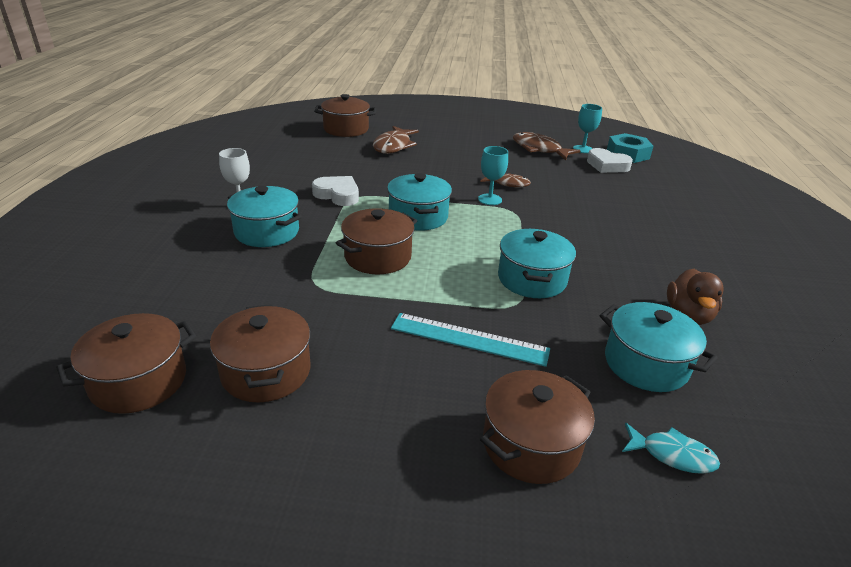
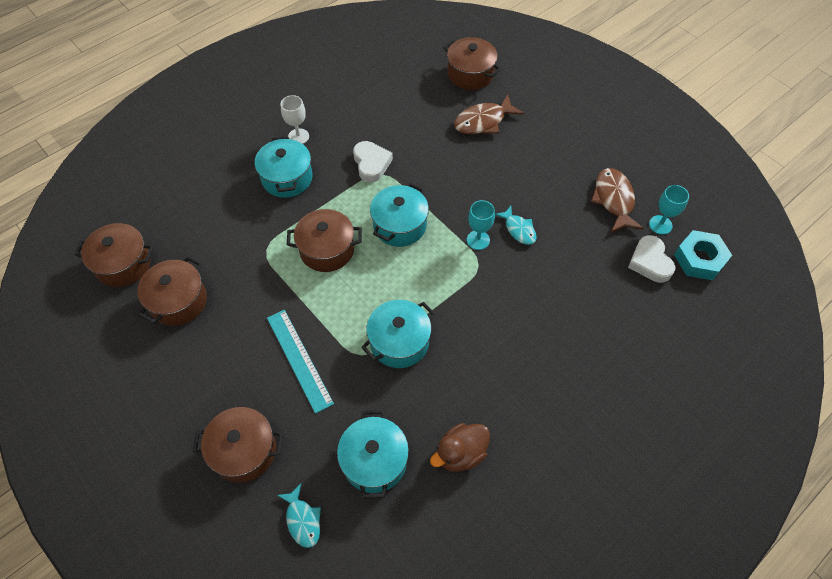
camera: 45 degrees right, 25 degrees up
(507, 183) = (518, 229): brown fish -> turquoise fish

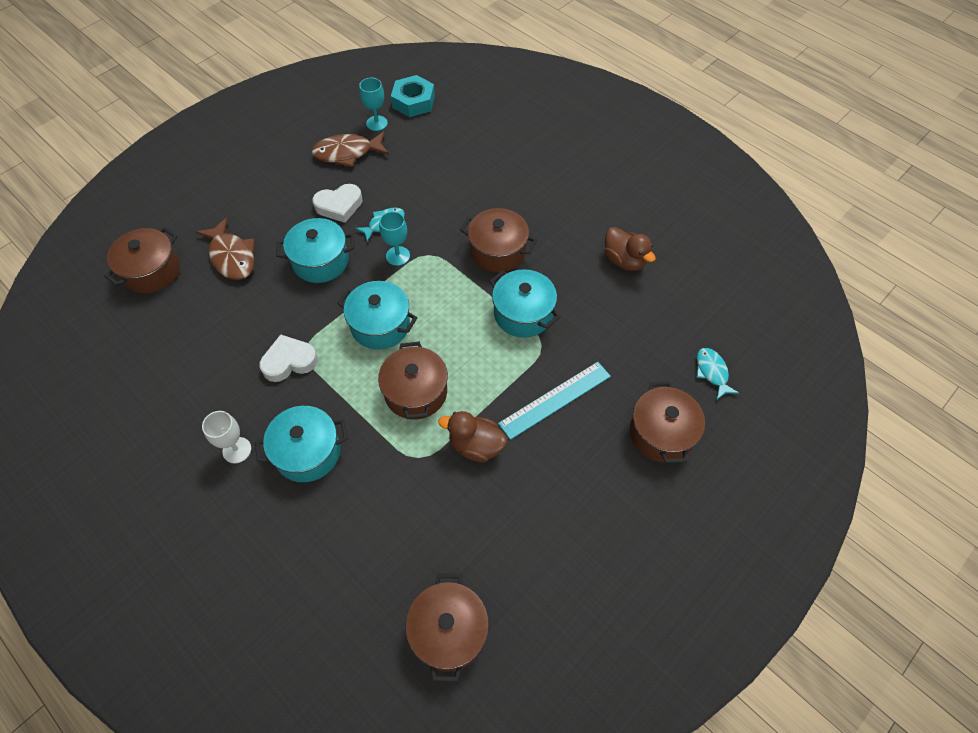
camera: 95 degrees left, 0 degrees up
(178, 301) = (498, 543): brown pot -> brown pot (498, 251)
(267, 291) = (476, 446): none -> brown duck
(302, 520) = (712, 372): turquoise fish -> turquoise fish turned 75 degrees counterclockwise
(374, 461) = (645, 323): turquoise pot -> turquoise pot (320, 261)
(650, 262) = (418, 132): white heart -> white heart (339, 206)

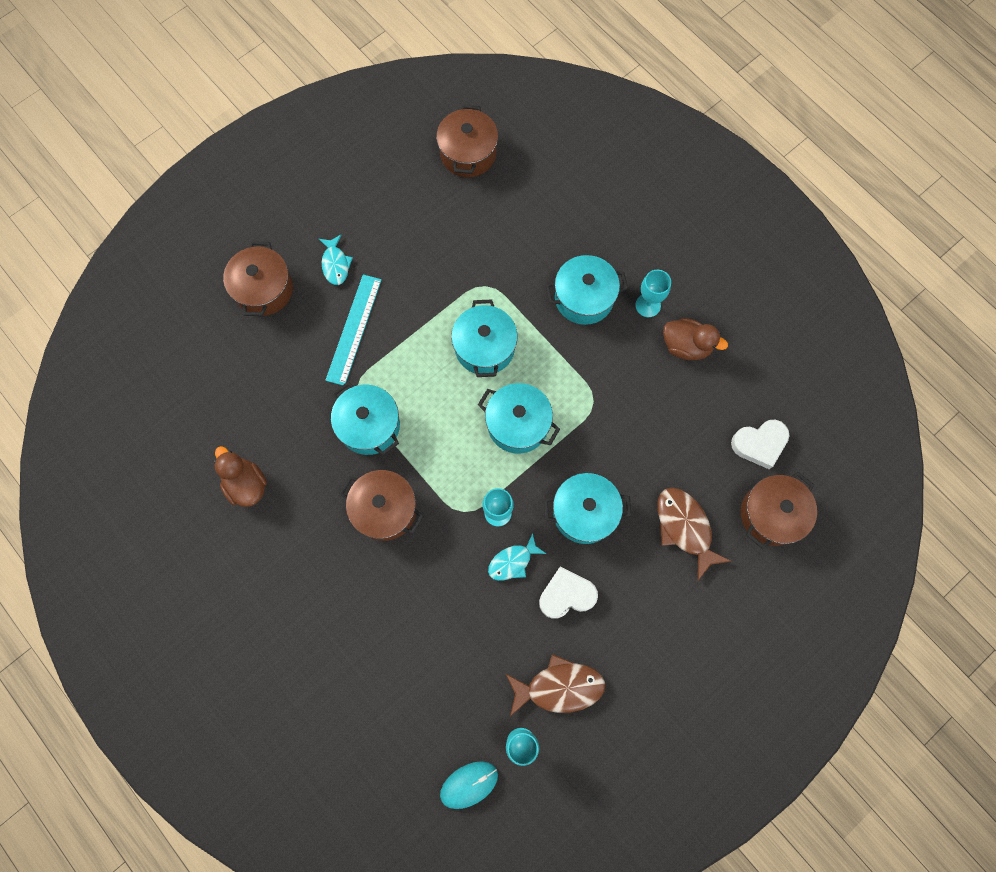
camera: 175 degrees left, 15 degrees up
(237, 450) = (648, 305): white goblet -> turquoise goblet
(289, 361) = (608, 390): white heart -> white heart (759, 444)
(413, 101) = (469, 784): turquoise nut -> turquoise mouse
(416, 392) = (484, 347): brown pot -> turquoise pot
(476, 446) = (433, 292): brown duck -> brown duck (686, 346)
(555, 400) = (354, 329): turquoise ruler -> turquoise ruler turned 45 degrees counterclockwise
(712, 372) = (197, 344): turquoise fish -> turquoise fish (335, 264)

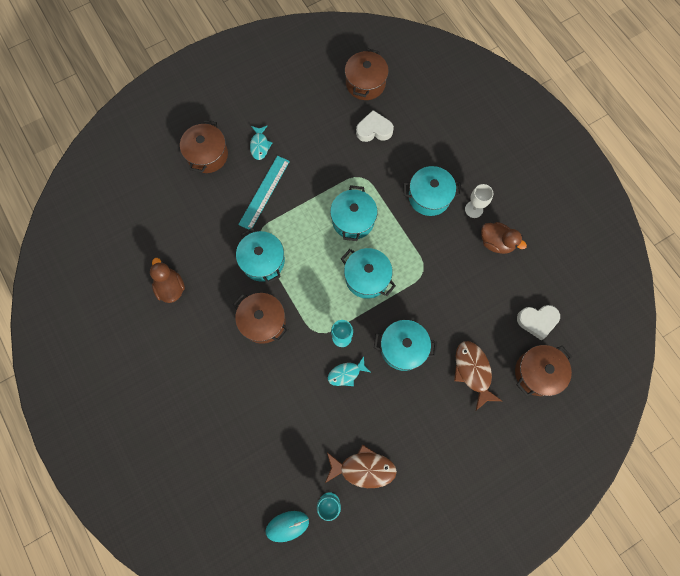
camera: 10 degrees right, 0 degrees up
(566, 595) = (380, 404): white heart -> white heart (374, 130)
(648, 305) = (474, 209): turquoise goblet -> white goblet

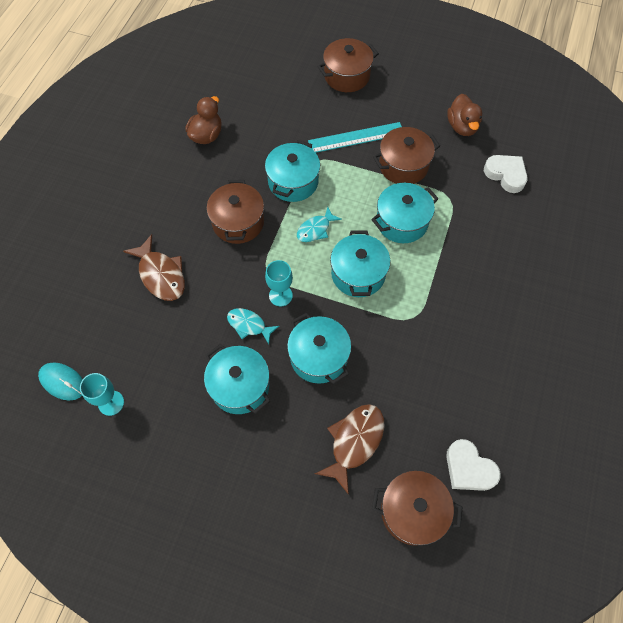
camera: 50 degrees right, 10 degrees down
(260, 145) = (395, 104): turquoise fish -> turquoise fish (315, 229)
(363, 468) = (168, 409): brown fish -> brown fish (161, 275)
(365, 83) = (541, 136): brown pot -> brown pot (403, 166)
(429, 197) = (492, 268): turquoise pot -> turquoise pot (240, 386)
(474, 209) = (522, 317): white goblet -> none
(496, 242) = (510, 363): brown duck -> brown duck (462, 127)

